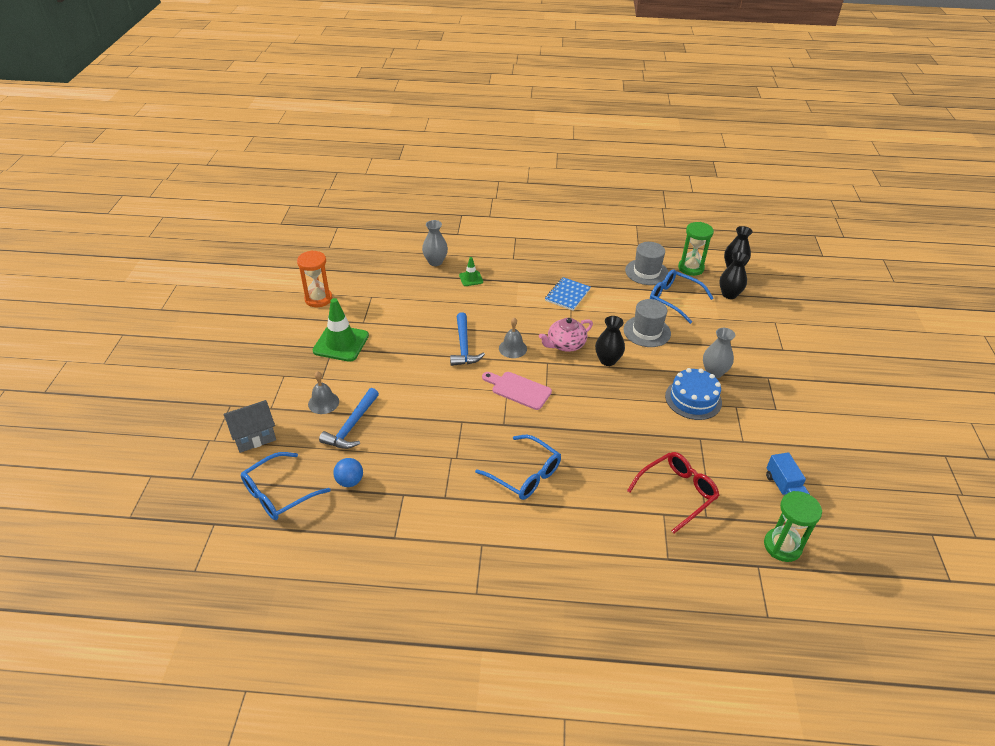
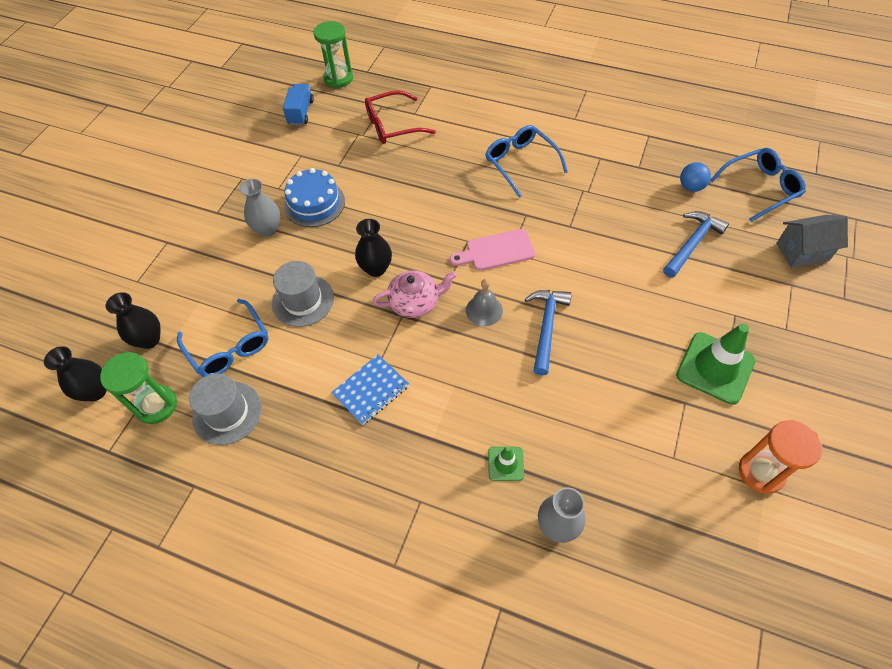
camera: 160 degrees left, 15 degrees up
(323, 402) = (728, 279): grey bell -> none
(518, 390) = (496, 251): pink cutting board -> pink cutting board turned 120 degrees clockwise

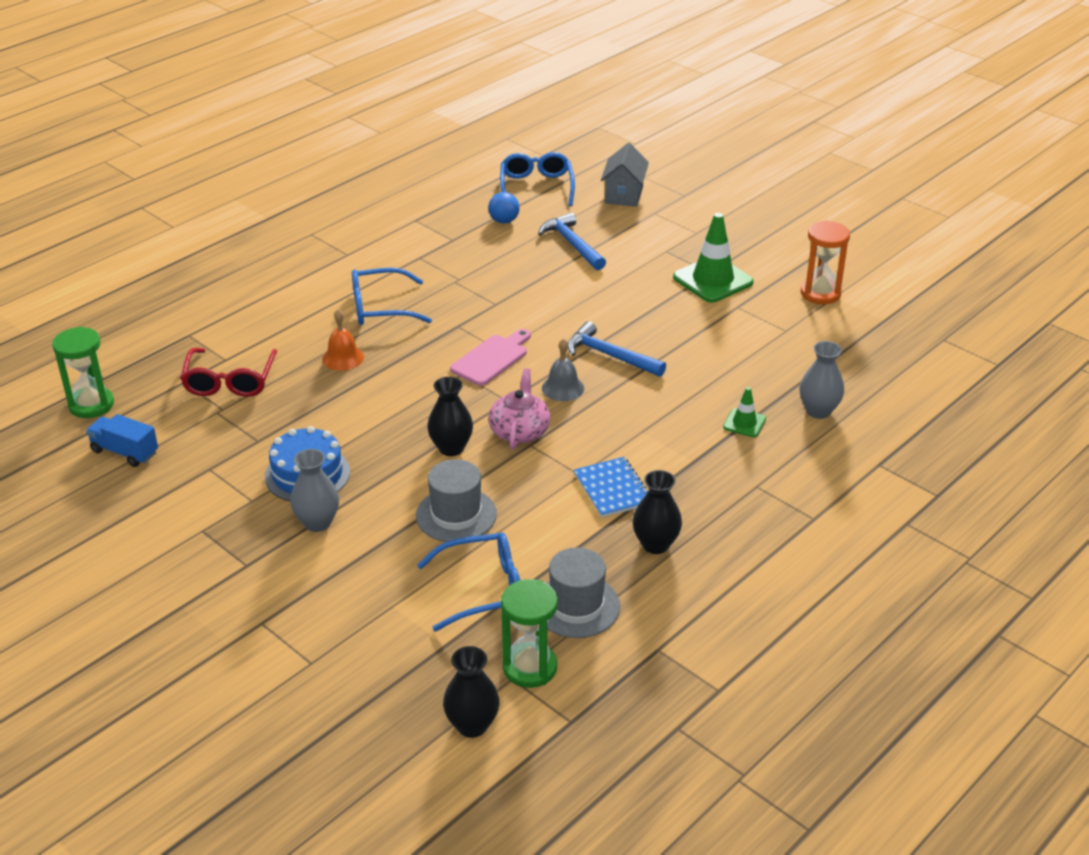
camera: 70 degrees left, 20 degrees down
(149, 339) = (422, 662): black vase -> black vase (655, 544)
(449, 168) = (343, 358): none -> orange bell
(496, 251) = (491, 358): pink cutting board -> pink cutting board turned 150 degrees counterclockwise

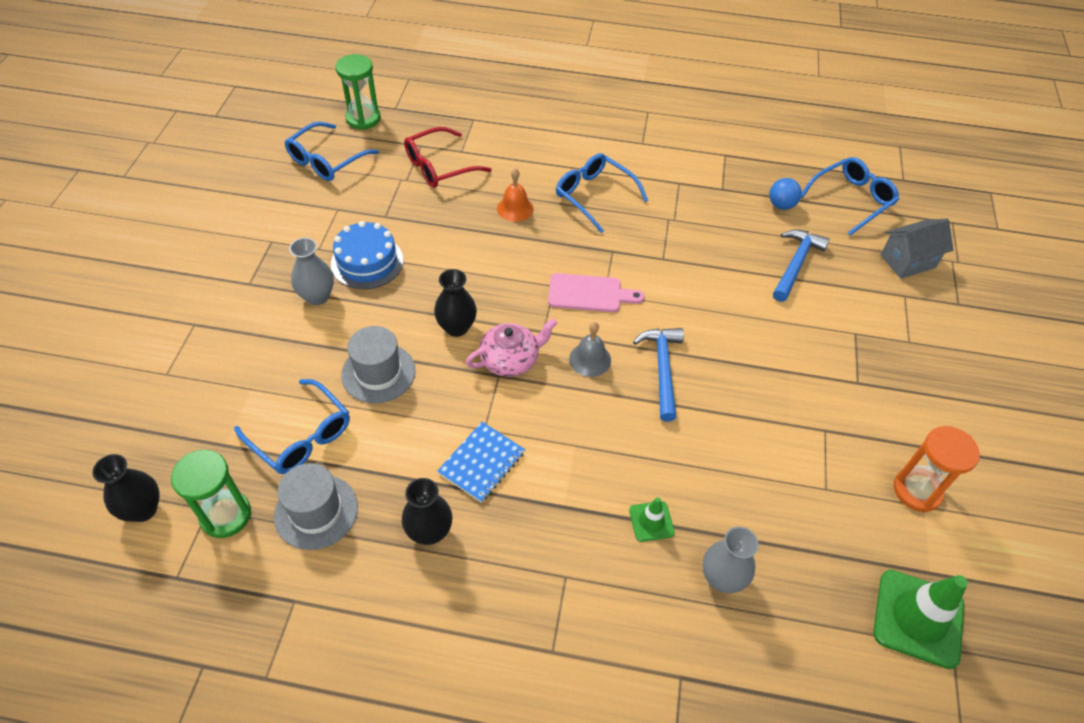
camera: 55 degrees right, 15 degrees up
(125, 452) = (326, 160): blue truck -> blue glasses
(713, 280) = (847, 390): green traffic cone -> green traffic cone (918, 618)

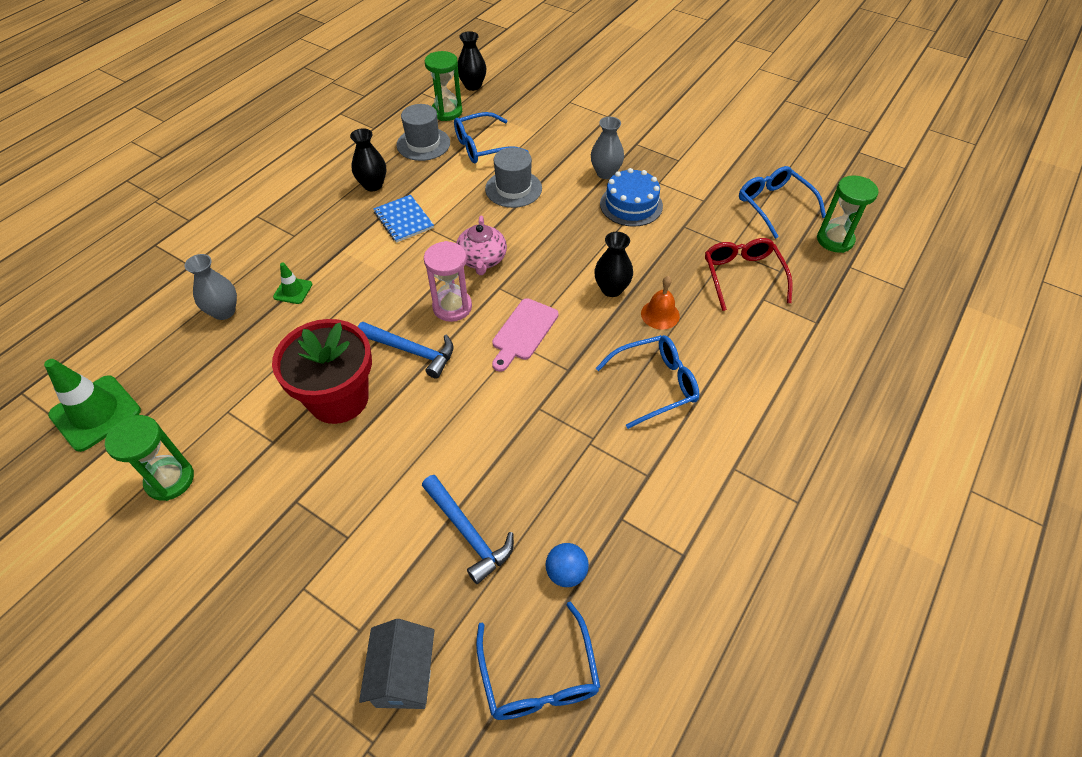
camera: 115 degrees right, 0 degrees up
(457, 327) = (533, 238): black vase -> black vase (611, 289)
(590, 359) = (452, 307): grey bell -> pink hourglass
(749, 402) = (338, 398): none -> red flower pot
(917, 490) = (170, 480): orange hourglass -> green hourglass

